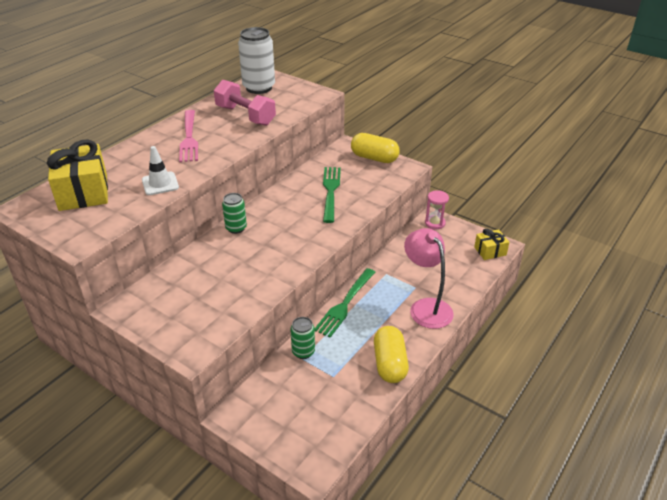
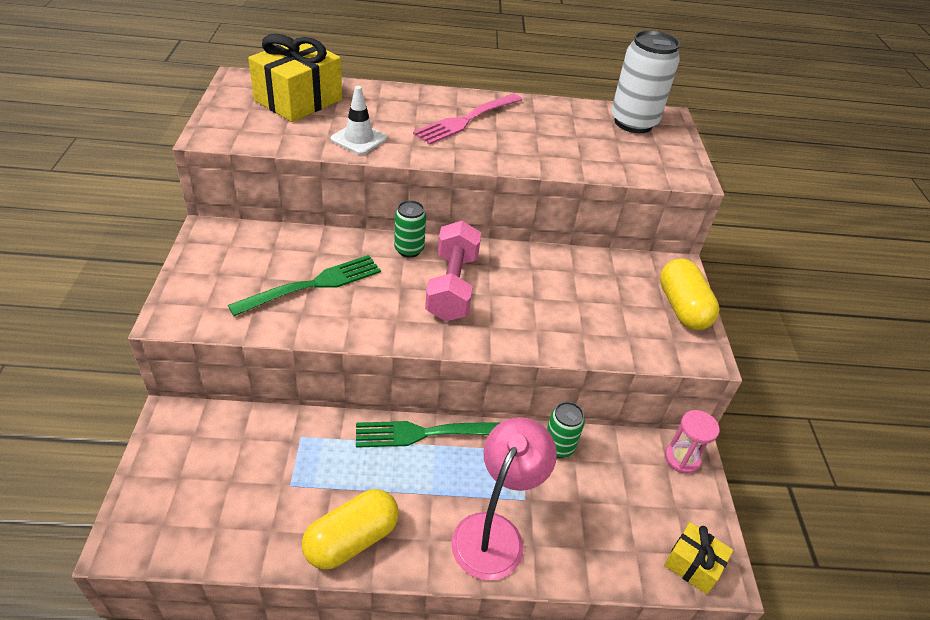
camera: 50 degrees right, 5 degrees up
(245, 115) = (560, 138): pink dumbbell -> pink dumbbell (452, 287)
(303, 352) = (312, 432): green can -> green can (558, 447)
(330, 191) = (561, 298): green fork -> green fork (313, 285)

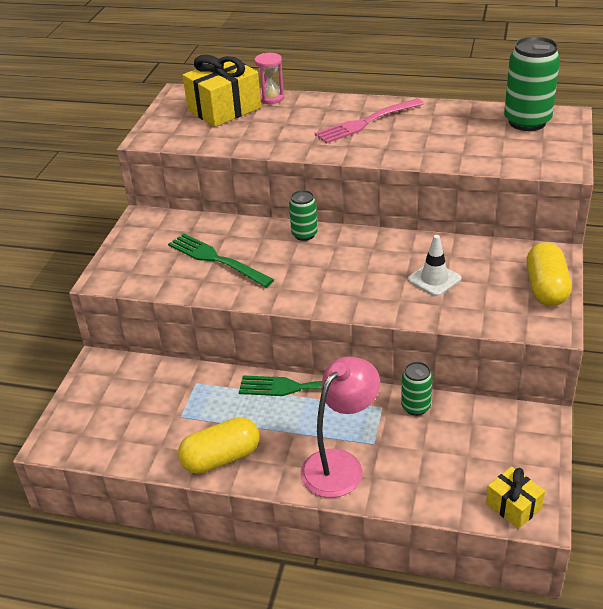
camera: 20 degrees right, 5 degrees down
(313, 285) = (217, 259): green fork -> green fork turned 120 degrees counterclockwise
(359, 139) = (267, 139): white traffic cone -> white traffic cone (434, 279)
(452, 287) = (334, 264): pink dumbbell -> none
(633, 123) = (527, 122): white can -> green can
(682, 458) = (532, 425): pink hourglass -> pink hourglass (271, 98)

